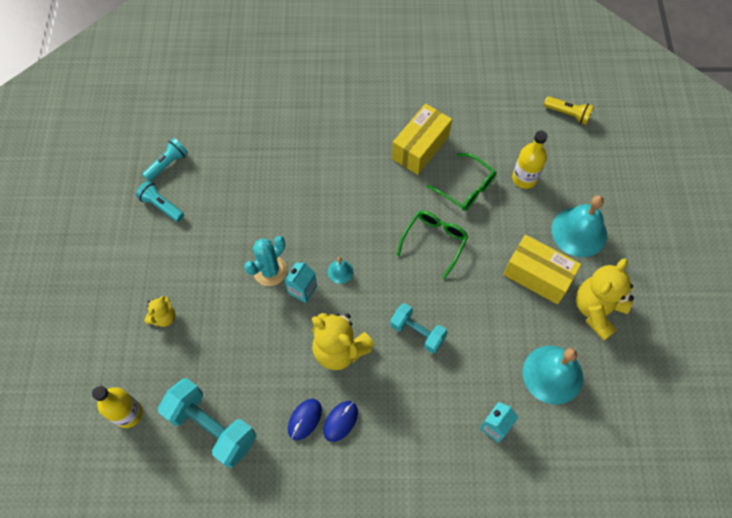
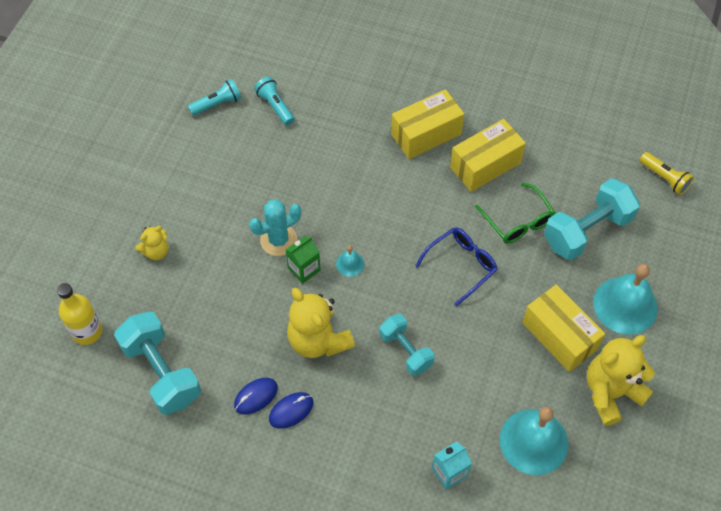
camera: 20 degrees right, 5 degrees down
(161, 206) = (195, 143): turquoise flashlight -> turquoise flashlight (275, 106)
(302, 289) = (304, 269): turquoise carton -> green carton
(360, 136) = (426, 134): none -> yellow box
(434, 241) = (461, 265): green glasses -> blue glasses
(524, 178) = (587, 231): yellow bottle -> turquoise dumbbell

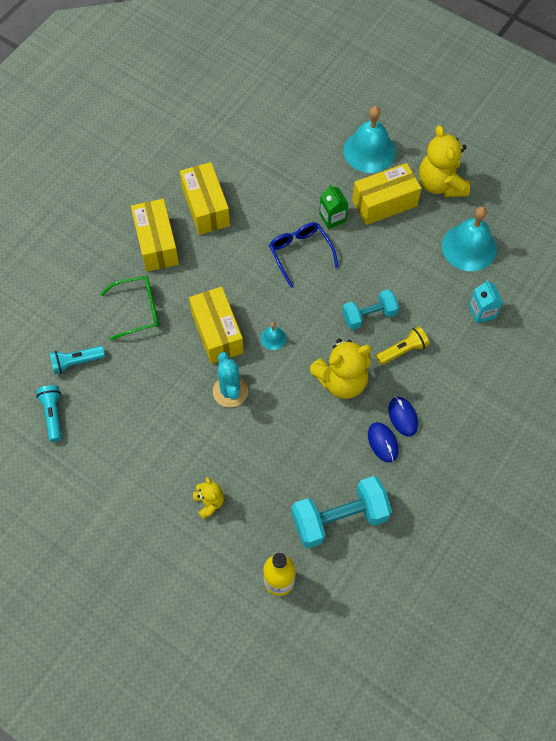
camera: 75 degrees left, 5 degrees up
(304, 269) = (267, 376): green carton -> green carton (332, 218)
(341, 212) = (217, 332): none -> yellow box
(518, 221) = (270, 200): green glasses -> green glasses (138, 310)
(587, 231) = (295, 154): turquoise dumbbell -> none
(664, 178) = (263, 86): yellow flashlight -> yellow flashlight (403, 350)

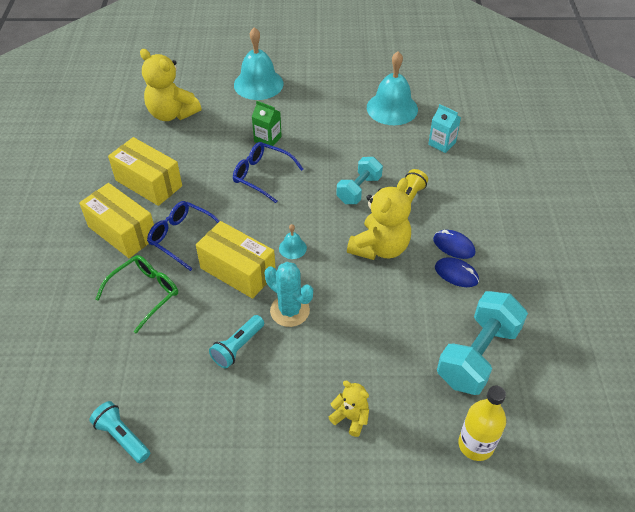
camera: 35 degrees left, 15 degrees down
(76, 362) = (113, 373): turquoise flashlight -> turquoise flashlight (237, 347)
(197, 276) = (182, 237): none -> blue glasses
(384, 203) = (301, 111): yellow box -> none
(441, 184) = (333, 80): yellow teddy bear -> yellow teddy bear (172, 114)

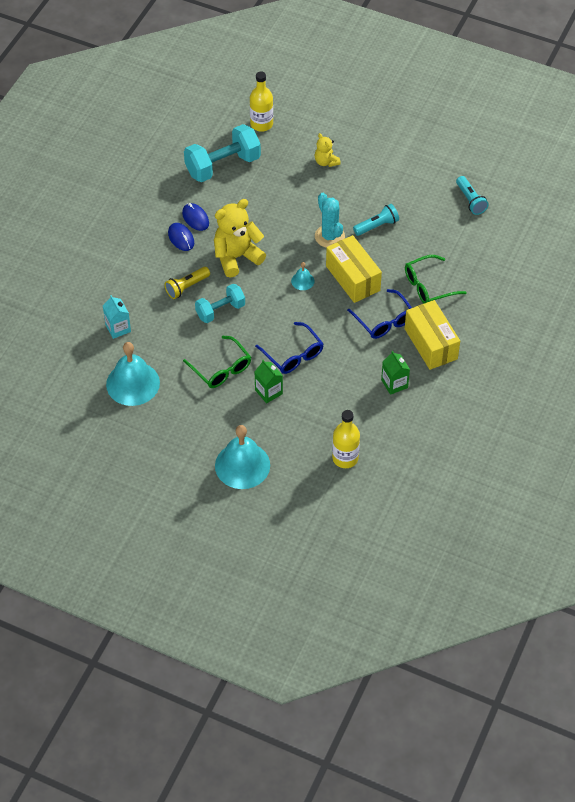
camera: 155 degrees left, 5 degrees up
(148, 183) = (394, 384): yellow box -> green carton
(172, 114) = (345, 458): yellow teddy bear -> yellow bottle
(323, 142) = (221, 369): none -> green glasses

